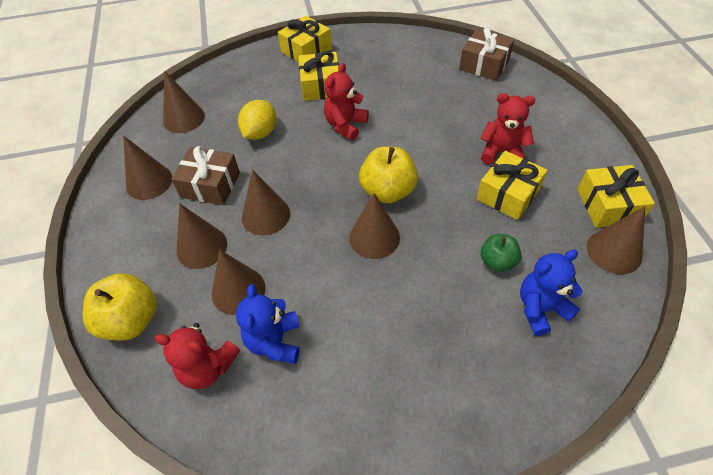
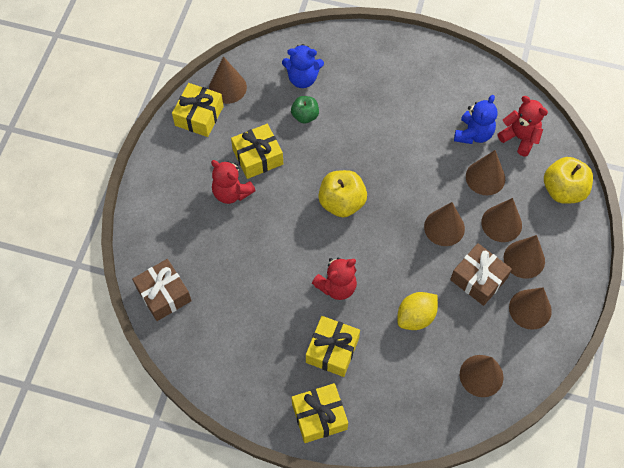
camera: 155 degrees left, 10 degrees up
(374, 237) = (374, 171): brown cone -> brown cone (524, 259)

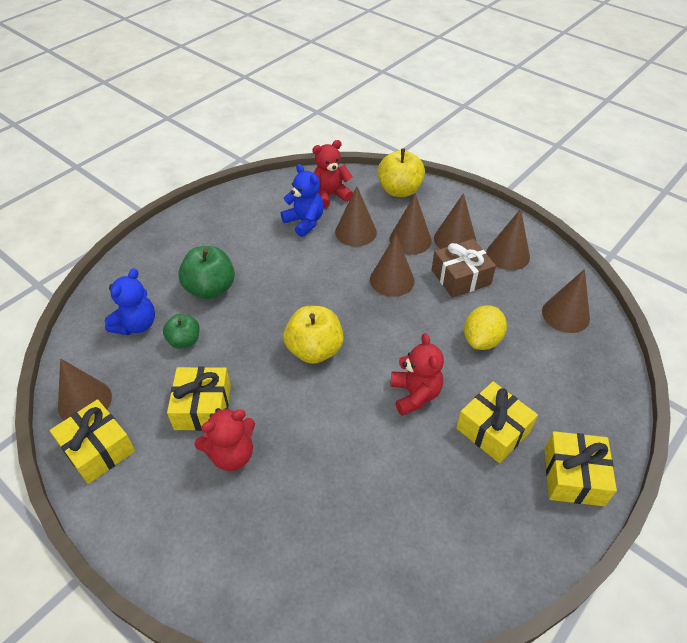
camera: 65 degrees left, 15 degrees down
(164, 294) = (332, 601): brown gift -> none
(361, 105) = (210, 289): none -> green apple
(416, 317) = (481, 340): yellow lemon -> yellow lemon turned 45 degrees clockwise

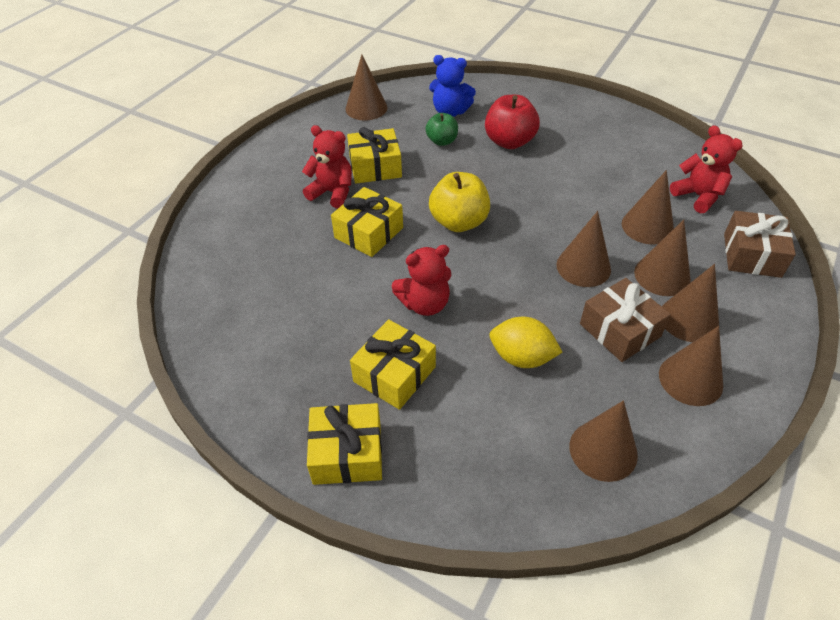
camera: 80 degrees right, 0 degrees up
(98, 449) = (326, 125): yellow gift -> yellow gift (369, 232)
(210, 289) = (509, 141): green apple -> red apple
(231, 454) = (332, 193): red teddy bear -> red teddy bear turned 150 degrees clockwise
(304, 222) = (639, 184): blue teddy bear -> none
(399, 190) = (752, 255): yellow apple -> brown gift

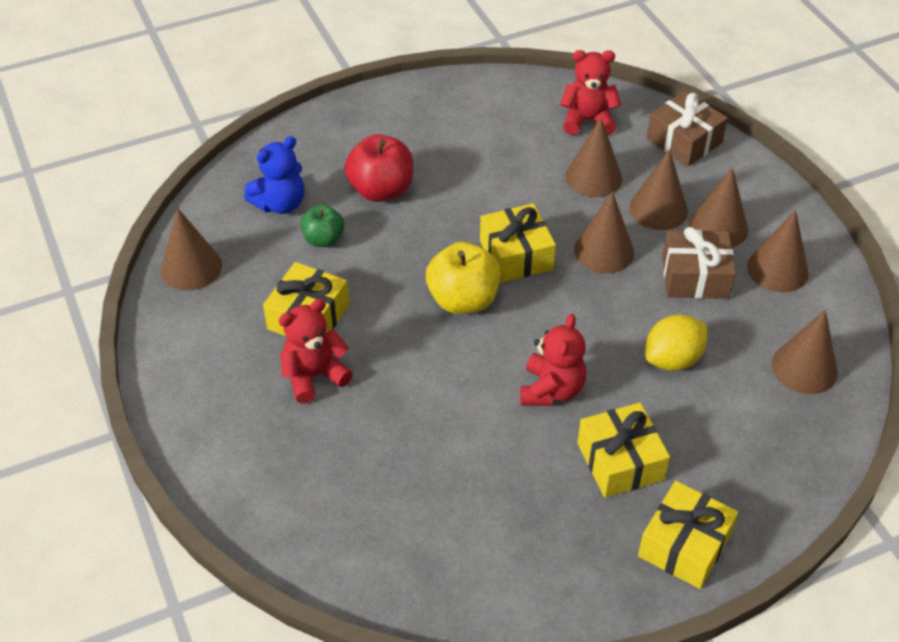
camera: 55 degrees left, 0 degrees up
(369, 232) = (410, 379): yellow gift -> yellow gift (516, 255)

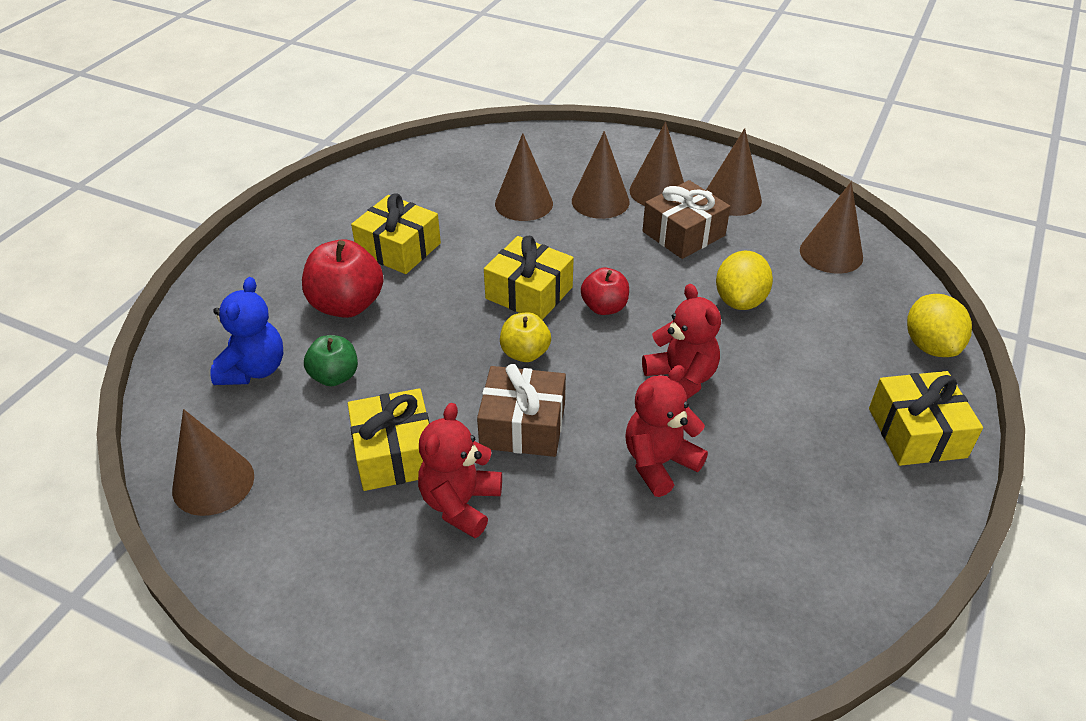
camera: 40 degrees left, 5 degrees down
(463, 300) = (525, 353): yellow apple -> yellow apple, size x0.62
(559, 300) = (604, 307): none -> red apple
(587, 120) = (471, 166): red teddy bear -> red teddy bear (659, 463)
(604, 251) = (595, 252): brown cone -> none
(620, 461) = (797, 401): yellow gift -> yellow gift (399, 248)
(684, 141) = (562, 146): brown gift -> brown gift (523, 426)
(788, 493) = (930, 346): none -> yellow lemon

